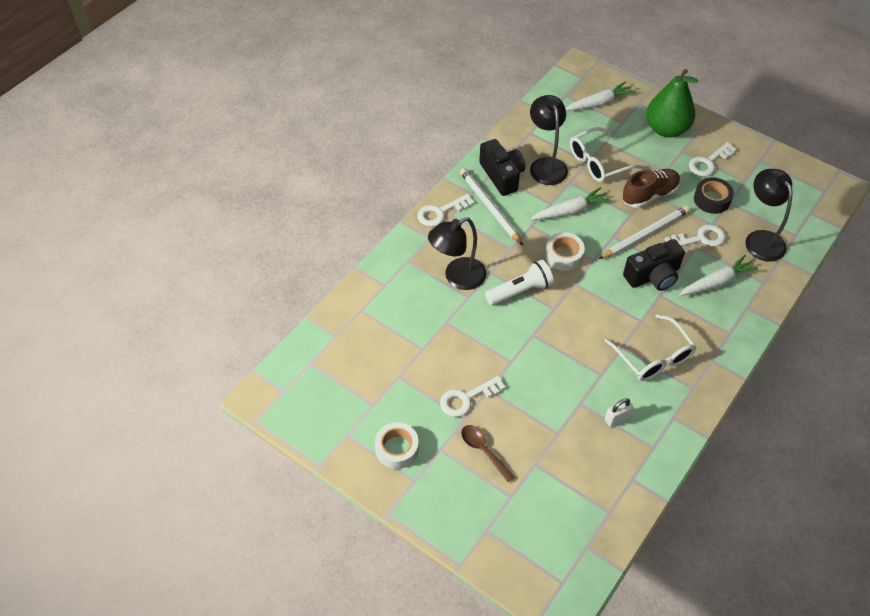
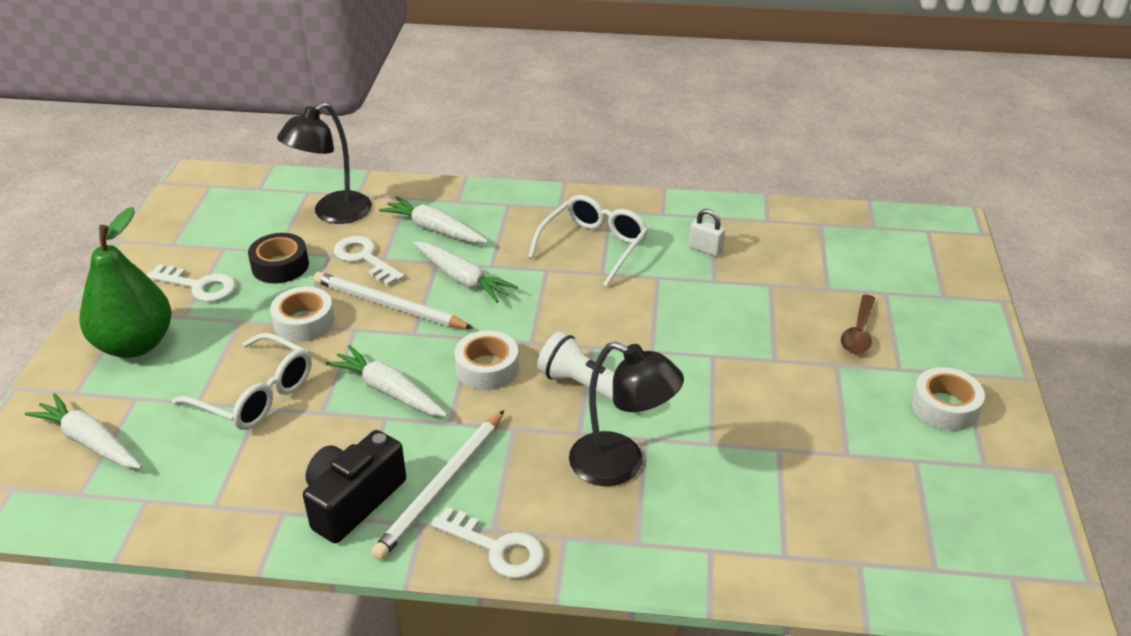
camera: 120 degrees left, 15 degrees down
(467, 398) = (807, 373): white key -> none
(546, 165) = (295, 454): black lamp -> none
(649, 195) = (304, 322): brown shoe -> white tape
(653, 276) = (462, 279): black camera -> white carrot

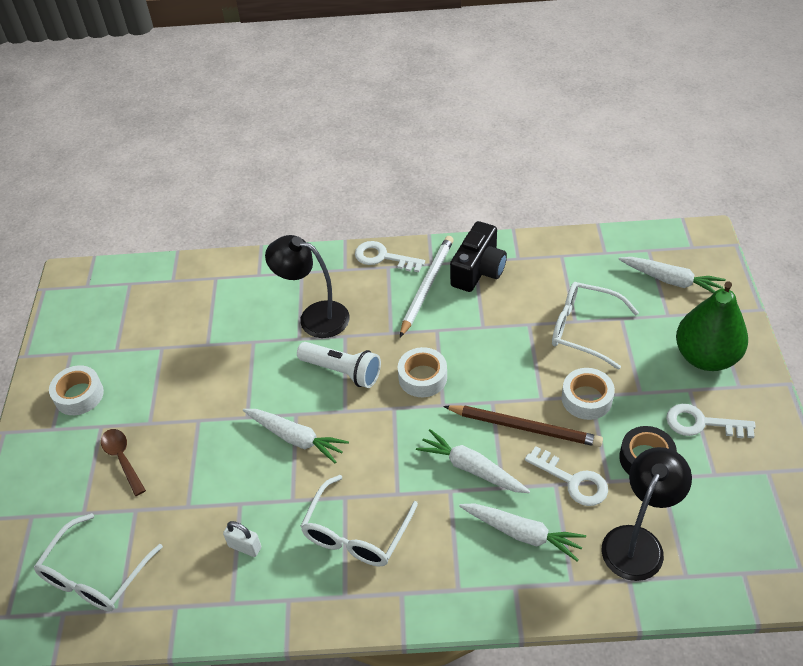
camera: 175 degrees right, 10 degrees up
(388, 391) = (489, 347): white carrot -> white carrot (296, 438)
(389, 305) = (525, 427): white pencil -> brown pencil
(853, 246) = (95, 575): none -> white glasses
(858, 333) = (122, 459): brown spoon -> brown spoon turned 45 degrees counterclockwise

